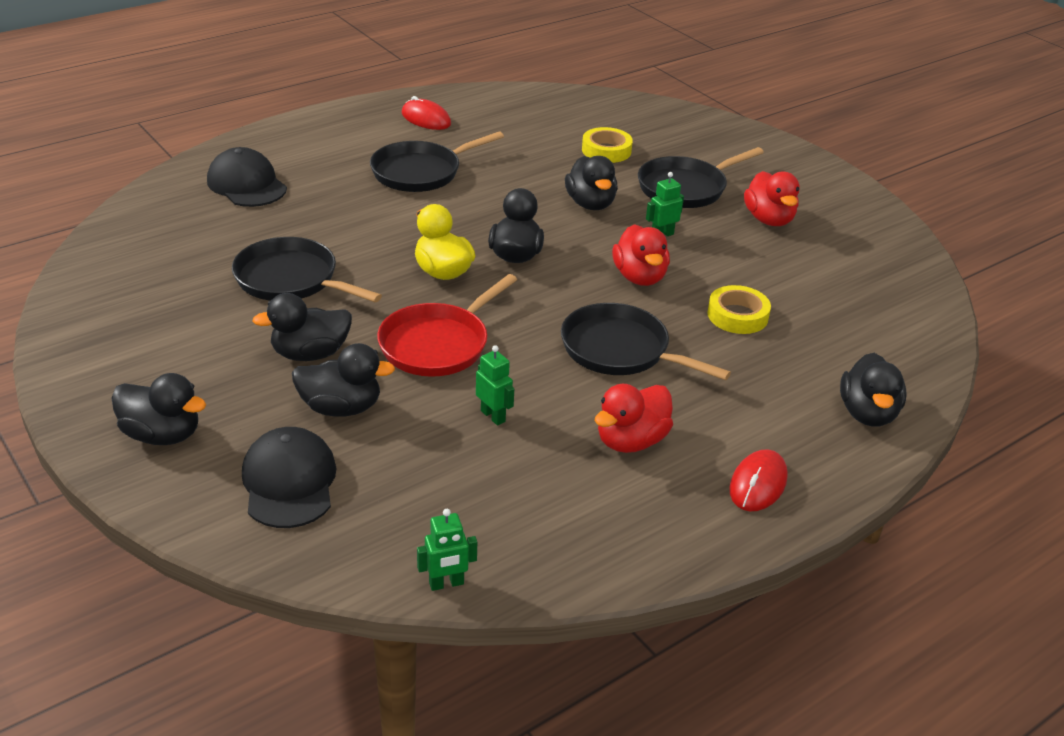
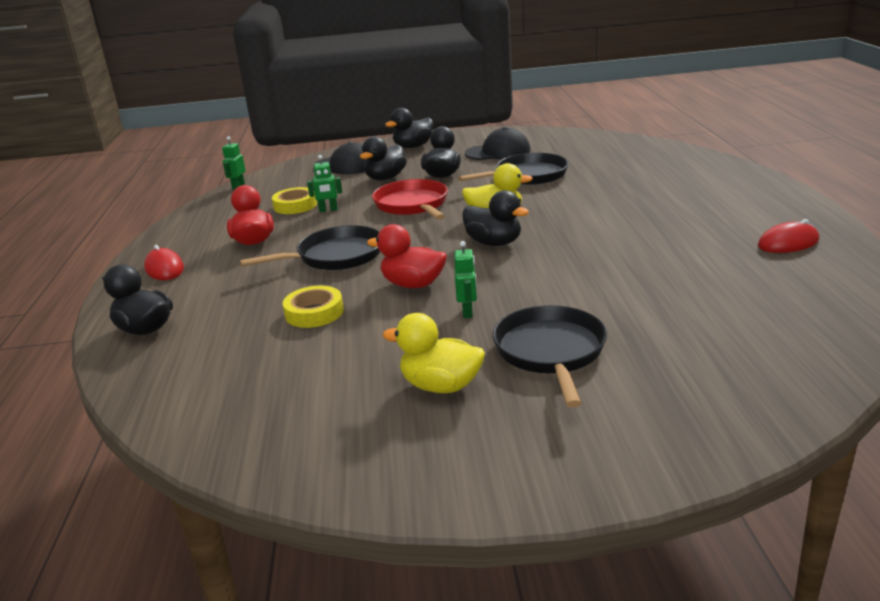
camera: 125 degrees right, 10 degrees down
(247, 184) = (673, 171): black cap -> black cap (498, 152)
(420, 172) = (664, 227): black pan -> none
(590, 204) = (554, 290): black duck -> none
(606, 150) = (671, 325): yellow tape -> yellow tape (295, 205)
(769, 219) = (441, 386): red duck -> yellow duck

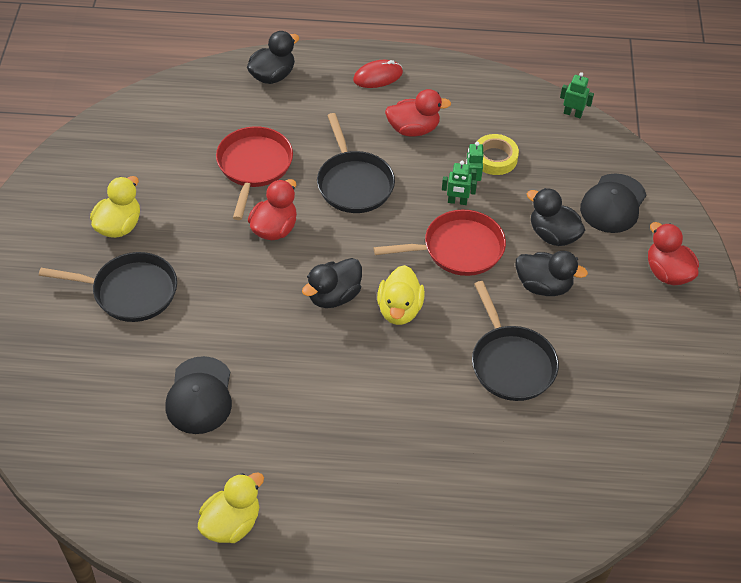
camera: 95 degrees right, 25 degrees up
(314, 312) = (254, 166): yellow tape -> red pan
(413, 147) = (667, 273): black duck -> red duck
(467, 312) = (211, 256): green robot -> green robot (457, 201)
(498, 152) = (614, 354): black cap -> black cap (199, 396)
(788, 243) = (231, 523): red mouse -> yellow duck

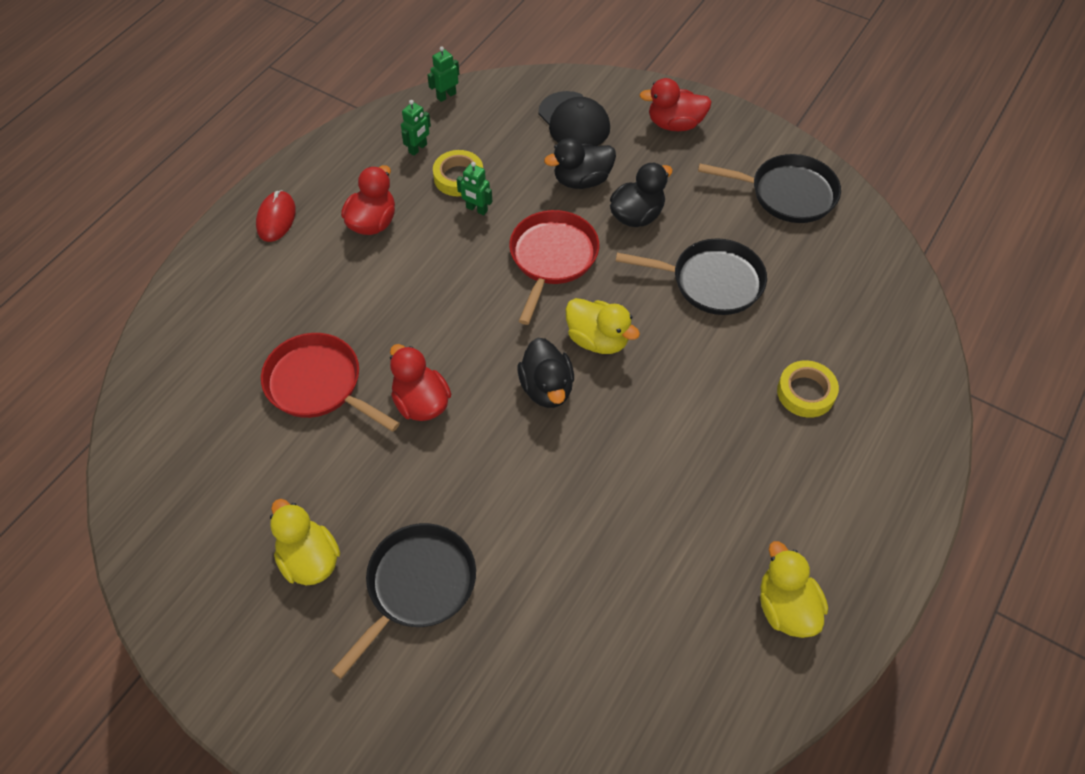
camera: 60 degrees left, 5 degrees up
(199, 396) = (606, 571): black cap -> none
(272, 76) = (197, 309): black duck -> none
(354, 183) = (408, 304): black pan -> black pan (787, 194)
(441, 470) = (806, 392): none -> yellow tape
(457, 201) = (492, 231): green robot -> green robot (418, 148)

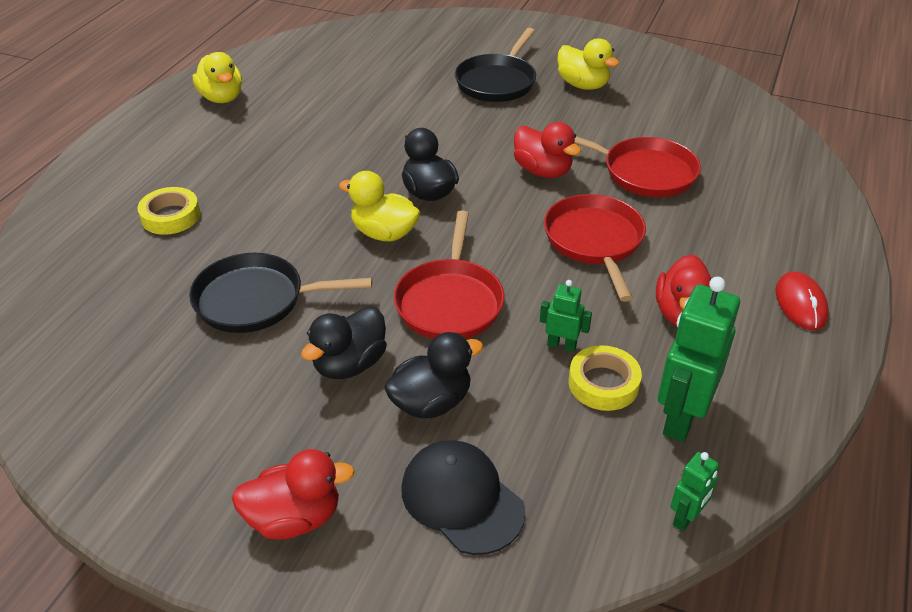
camera: 170 degrees right, 15 degrees down
(408, 302) = (595, 241): none -> red pan
(418, 148) = (681, 418): green robot -> green robot, size x1.98
(787, 194) = (133, 422): black pan -> none

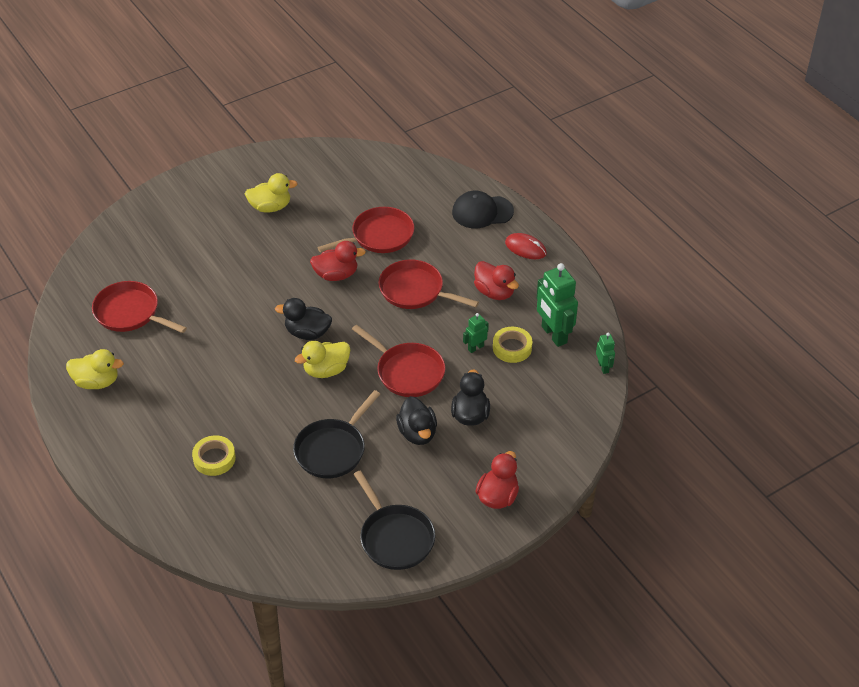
camera: 55 degrees left, 5 degrees up
(334, 75) = (130, 313): none -> red pan
(462, 499) = (535, 434): black cap -> black cap (482, 212)
(497, 82) = (225, 241): black pan -> black pan (395, 537)

